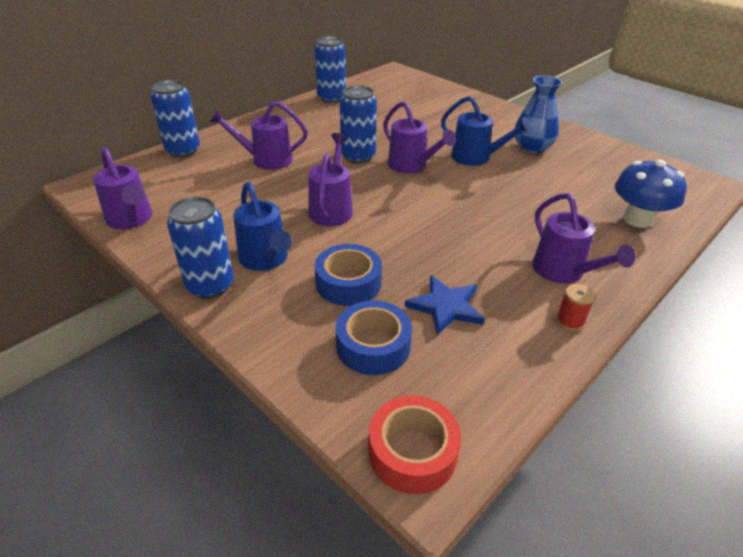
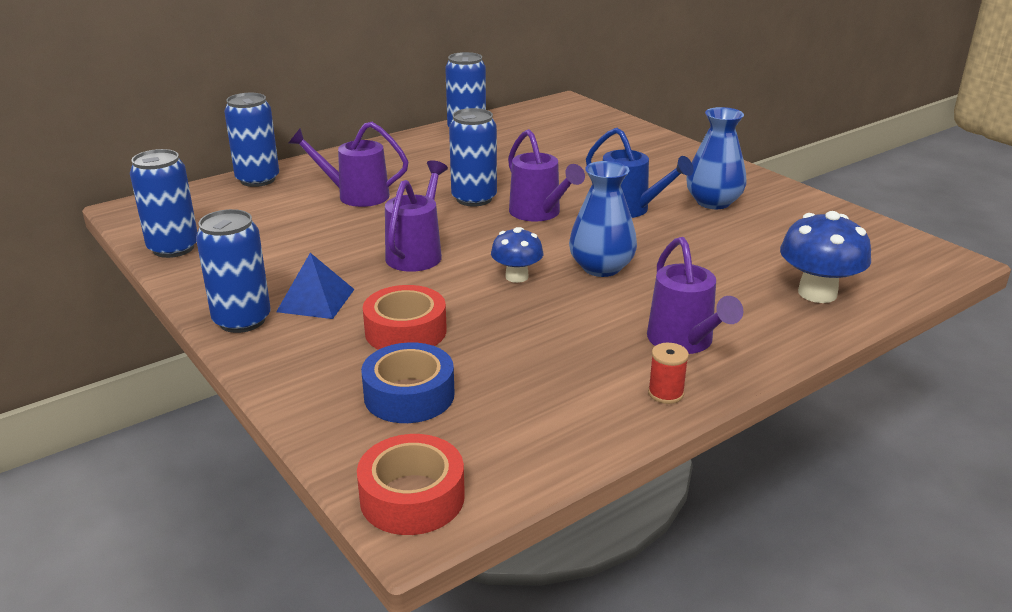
camera: 10 degrees right, 10 degrees down
(131, 220) = (173, 248): purple watering can -> blue can
(266, 260) = (316, 300): blue watering can -> blue pyramid
(348, 283) = (405, 331): blue tape -> red tape
(416, 224) = (516, 277): none -> blue mushroom
(445, 306) = (514, 365): blue star -> none
(476, 210) = (601, 268): none -> blue vase

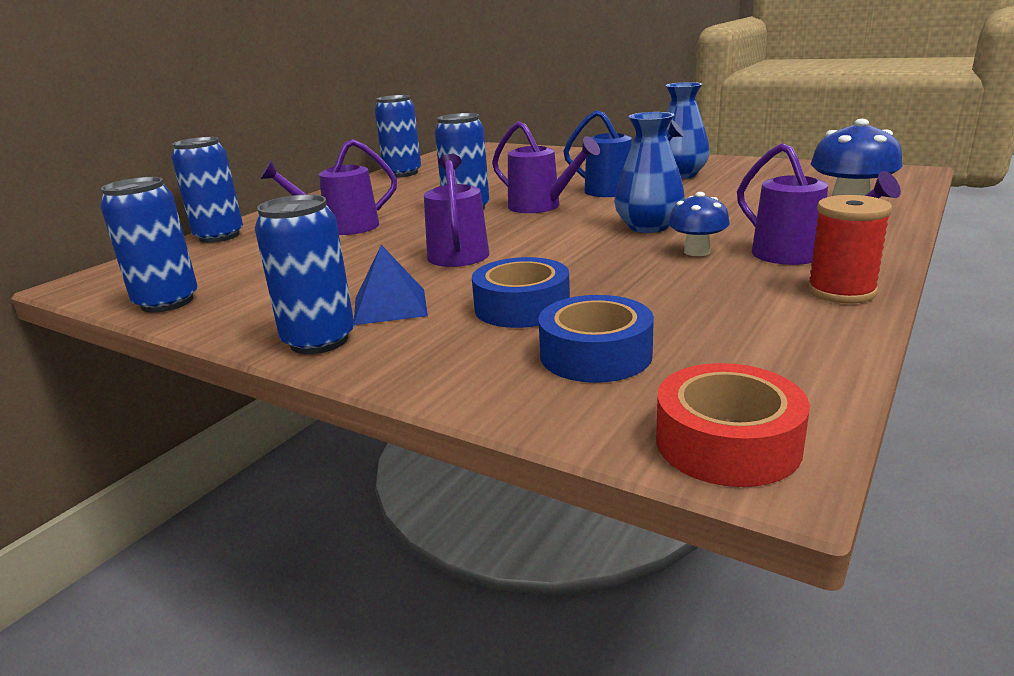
camera: 20 degrees left, 5 degrees down
(405, 331) = (522, 307): red tape -> blue tape
(516, 277) = (580, 247): blue mushroom -> blue mushroom (697, 252)
(665, 393) = (841, 291): red spool -> red spool, size x1.66

